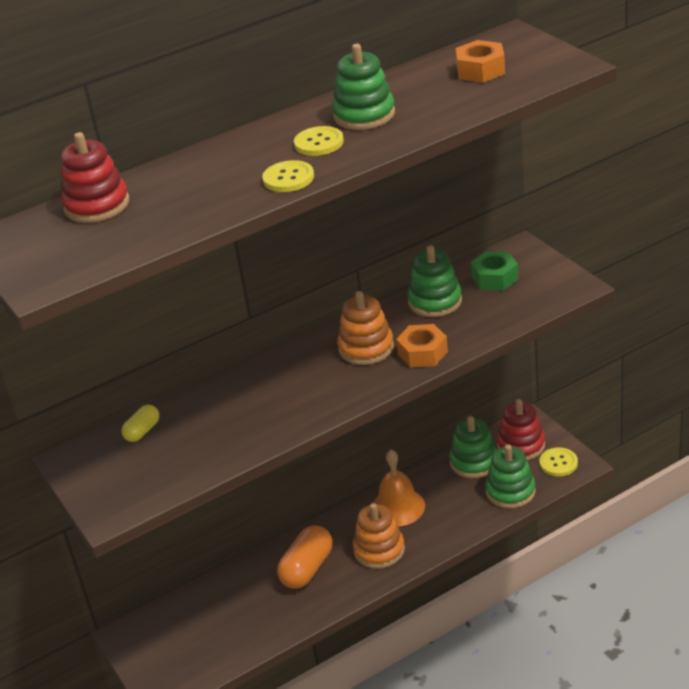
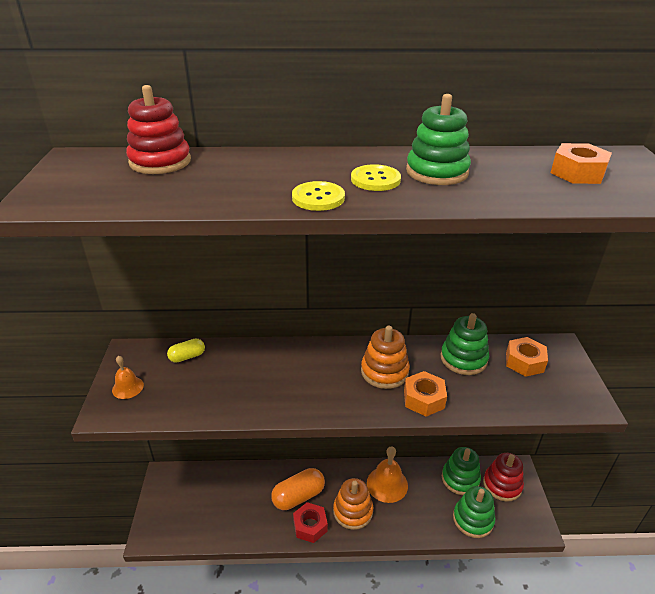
camera: 25 degrees right, 0 degrees up
(108, 486) = (127, 387): none -> orange bell
(342, 587) = (310, 526): none -> red nut
(494, 278) = (524, 362): green nut -> orange nut
(558, 463) = (522, 516): yellow button -> none

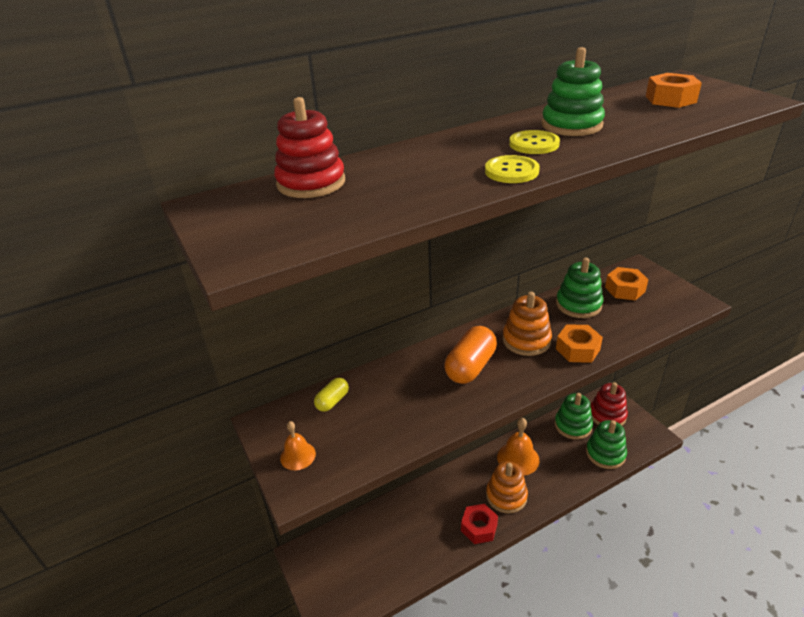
camera: 25 degrees left, 0 degrees up
(298, 496) = (449, 507): orange capsule -> orange capsule (470, 367)

